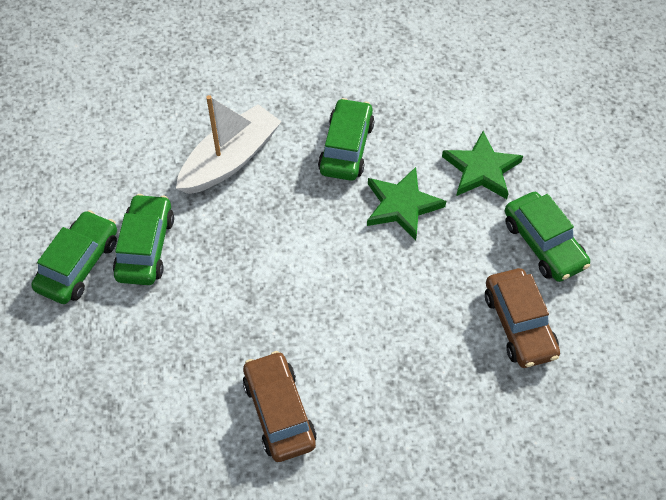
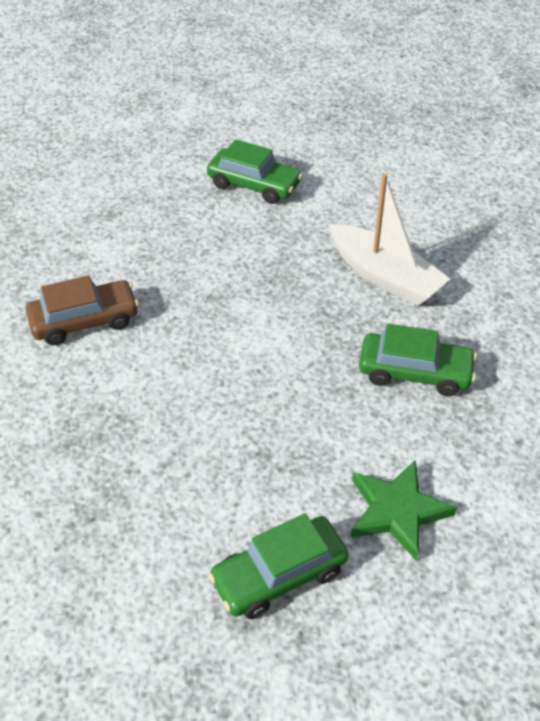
camera: 90 degrees right, 10 degrees down
(145, 247) = (273, 223): green car -> none
(402, 205) = (333, 423): green star -> none
(519, 324) = (160, 535): brown car -> none

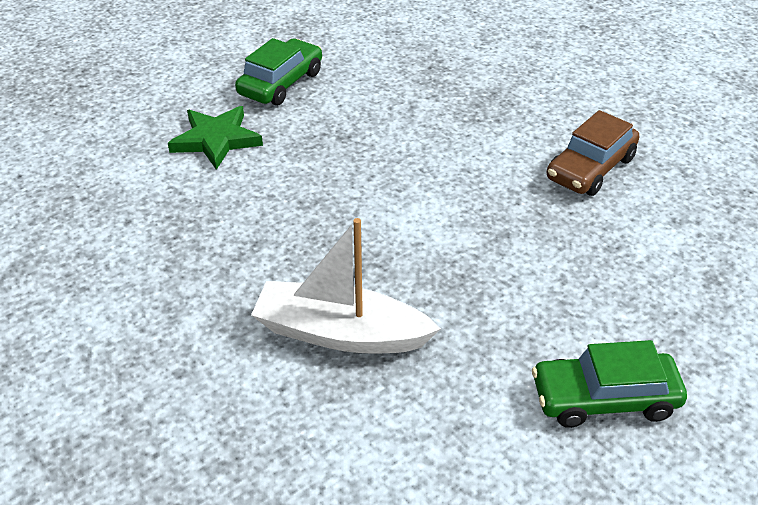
camera: 150 degrees right, 5 degrees down
(414, 372) = (251, 242): green car -> none

